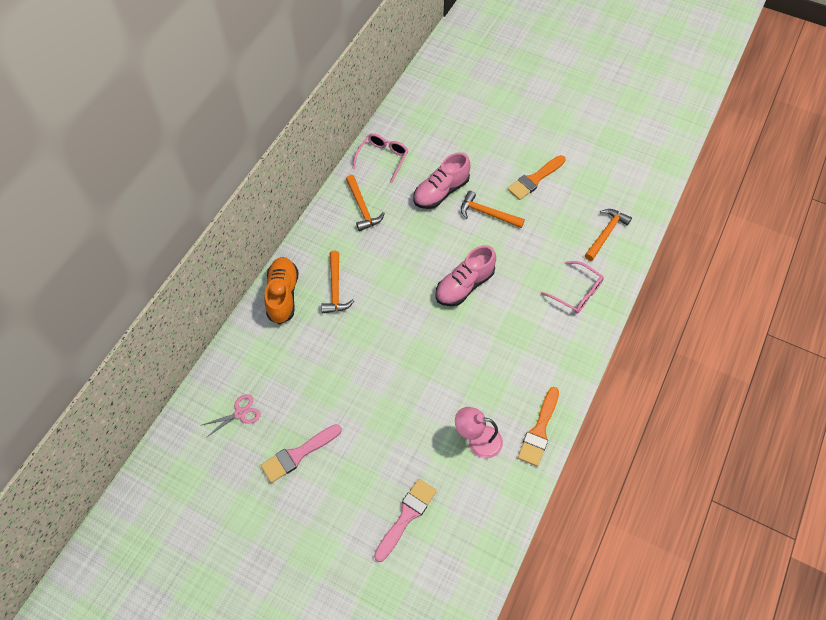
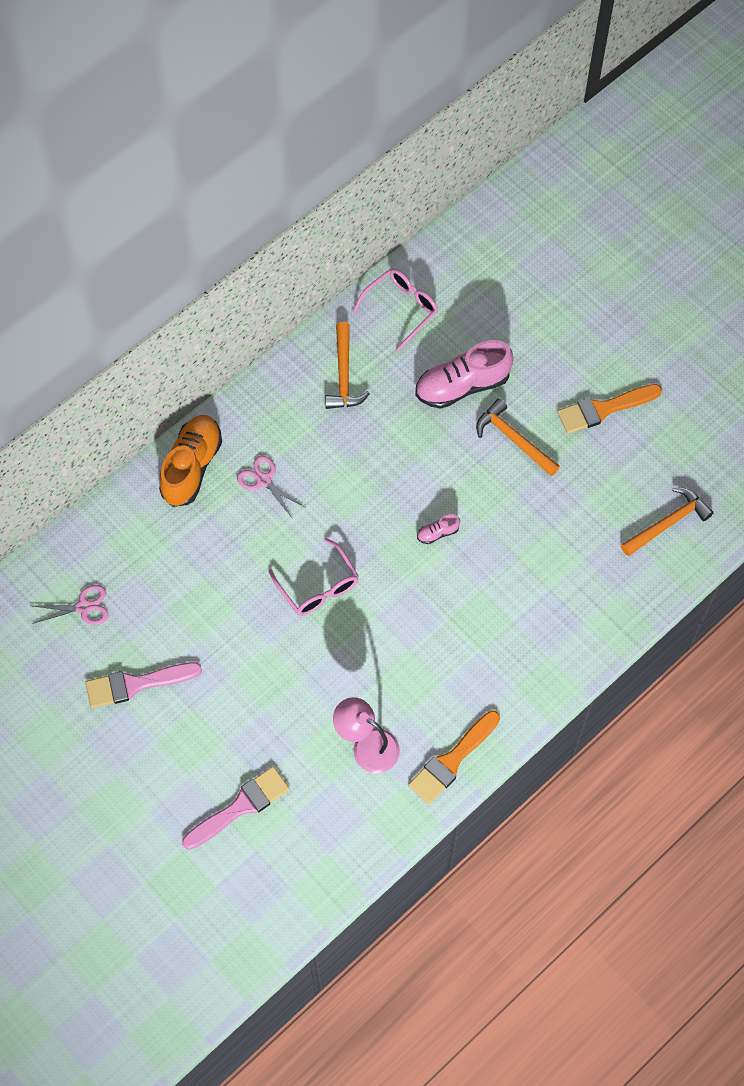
camera: 20 degrees right, 5 degrees up
(335, 288) = (264, 480): orange hammer -> pink scissors
(464, 285) = (437, 533): pink shoe -> pink shoe, size x0.43
(576, 292) = (586, 593): pink glasses -> pink glasses (318, 586)

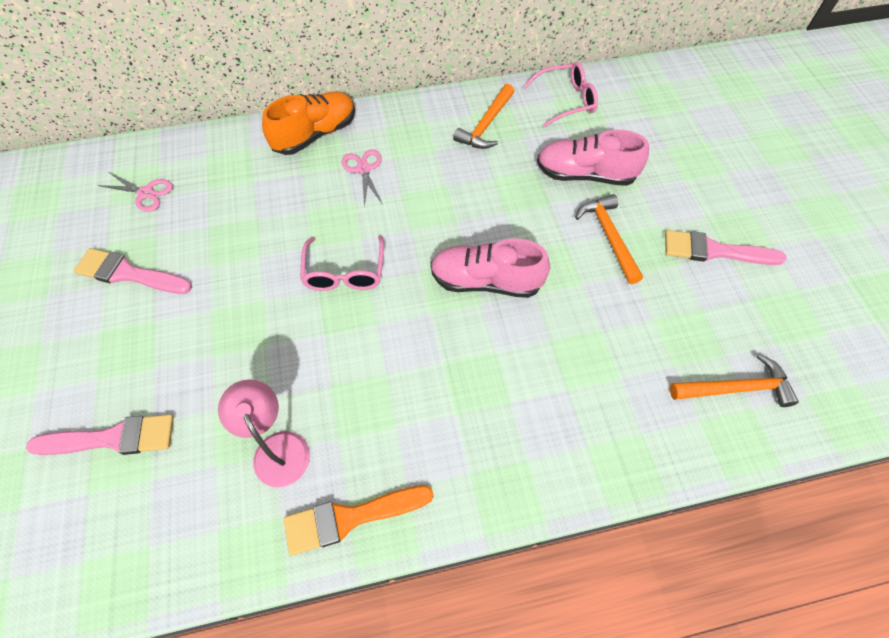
camera: 30 degrees right, 5 degrees down
(437, 533) = (486, 281): pink shoe -> pink shoe, size x2.31
(604, 409) = (715, 251): orange brush -> pink brush

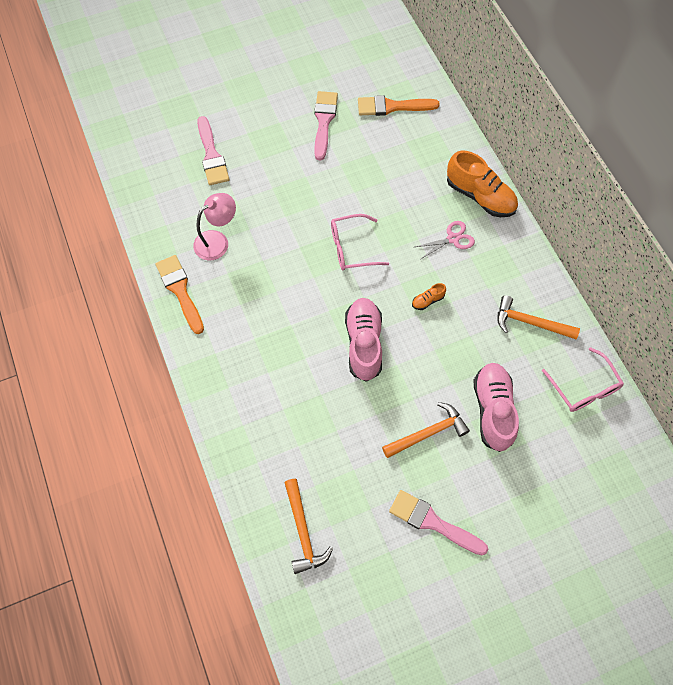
camera: 80 degrees right, 5 degrees up
(146, 193) = (392, 106): pink scissors -> orange brush
(440, 207) = (428, 300): none -> orange shoe
(715, 251) = (433, 522): pink brush -> pink brush turned 60 degrees counterclockwise

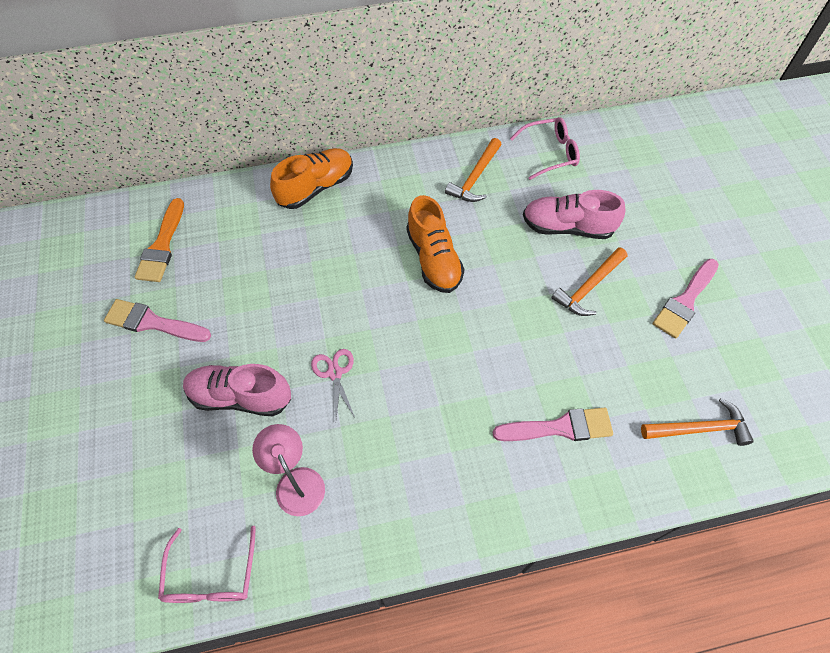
camera: 80 degrees left, 5 degrees down
(180, 291) = (363, 542): orange brush -> none
(211, 155) = (151, 473): pink brush -> pink brush (559, 427)
(352, 248) = (348, 321): pink glasses -> pink glasses (211, 575)
(364, 344) = (477, 330): pink shoe -> pink shoe (240, 397)
(428, 300) = (433, 259): orange shoe -> orange shoe, size x2.31
(428, 433) = (588, 287): orange hammer -> orange hammer turned 120 degrees counterclockwise
(453, 239) = (362, 222): pink scissors -> pink scissors (335, 373)

